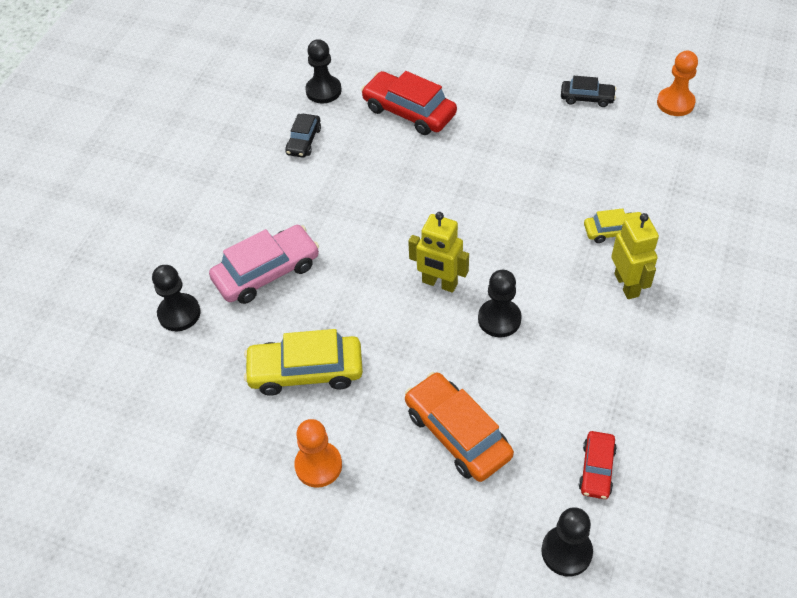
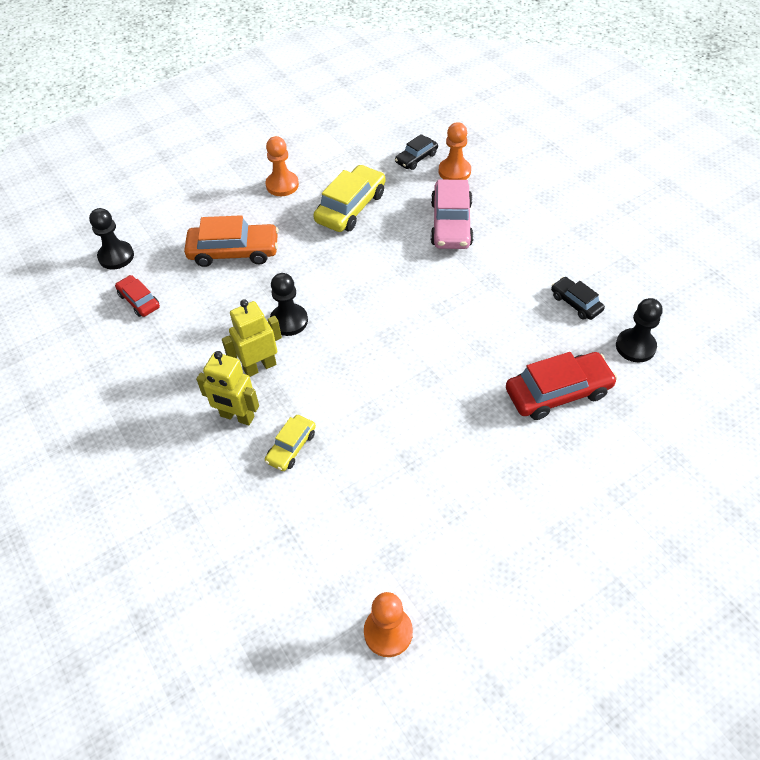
camera: 125 degrees right, 0 degrees up
(179, 313) = (454, 171): black pawn -> orange pawn
(439, 283) = (352, 306): yellow robot -> yellow robot (259, 367)
(587, 98) = (462, 551): black car -> black car (416, 158)

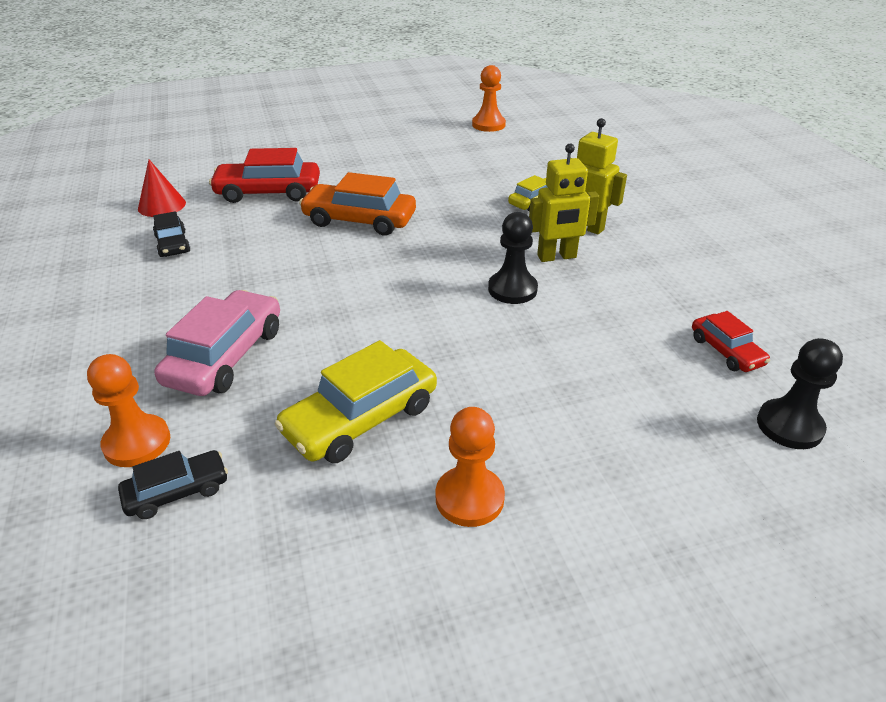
camera: 165 degrees left, 15 degrees down
(234, 252) = (579, 389): orange car -> orange car (359, 220)
(635, 346) = (162, 205): black pawn -> red cone

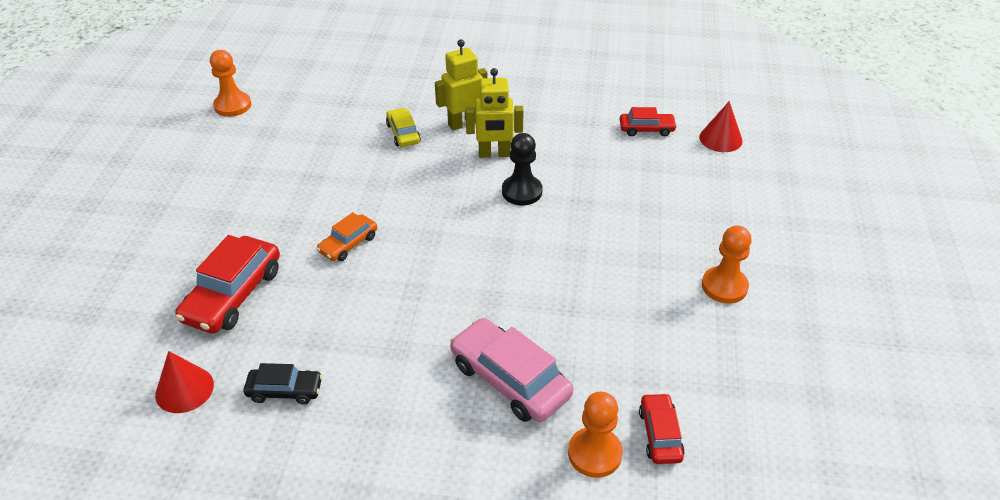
camera: 65 degrees left, 5 degrees up
(177, 492) = (660, 434): black car -> red car
(359, 220) = (348, 244): orange car -> orange car, size x0.57
(361, 418) = (628, 316): yellow car -> none
(557, 257) = (494, 154): yellow robot -> yellow robot turned 75 degrees clockwise
(789, 426) = (720, 139): black pawn -> red cone

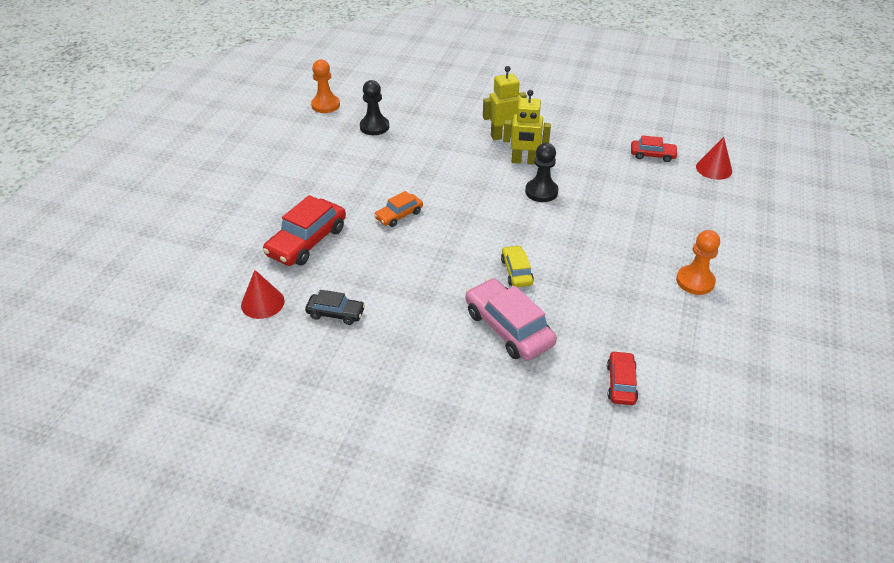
camera: 10 degrees right, 0 degrees up
(300, 128) = (374, 127): none -> black pawn
(403, 133) = (454, 138): yellow car -> yellow car (516, 271)
(594, 453) = (566, 390): orange pawn -> none

